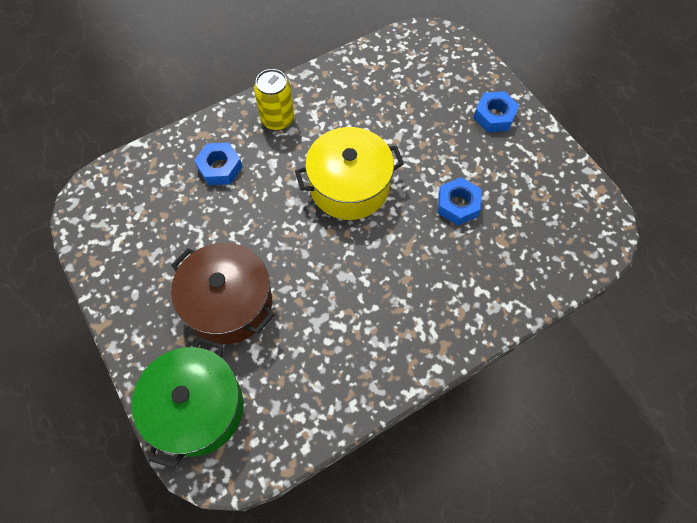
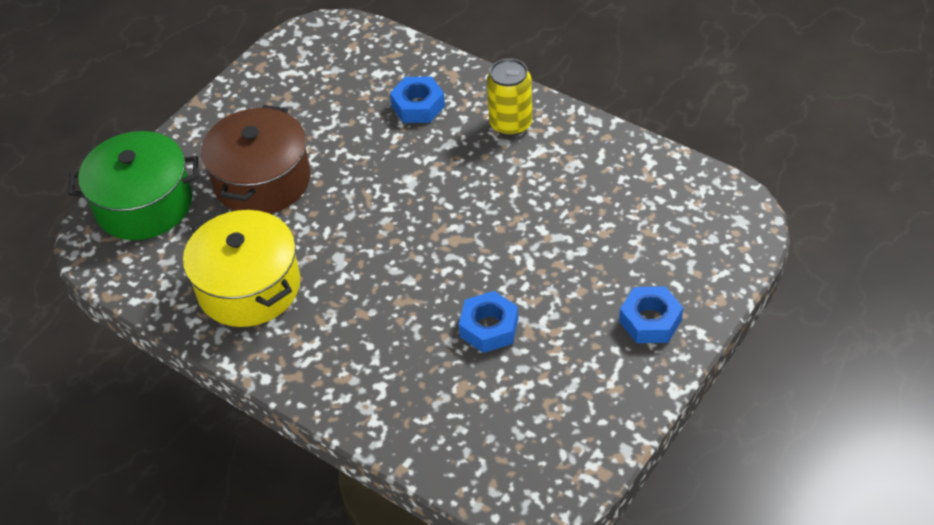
camera: 70 degrees right, 15 degrees down
(349, 186) = (457, 219): yellow pot -> yellow pot (249, 287)

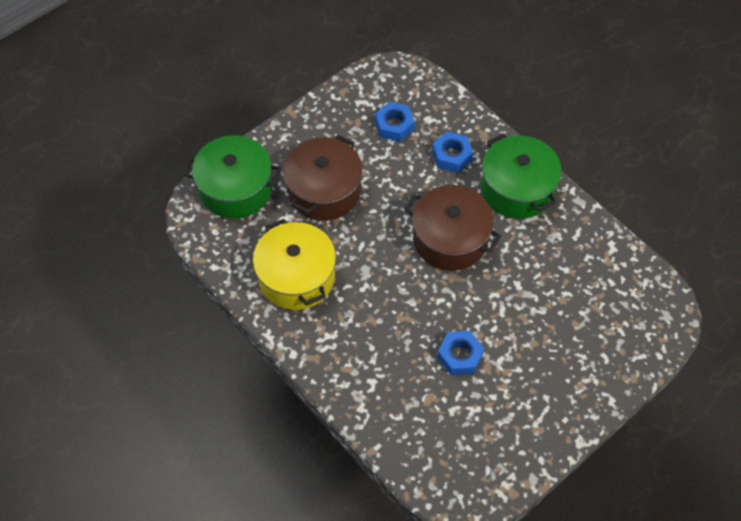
camera: 10 degrees right, 10 degrees up
(440, 198) = (450, 239): none -> brown pot
(511, 124) = (517, 189): yellow can -> green pot
(650, 321) = (577, 381): blue nut -> blue nut (394, 125)

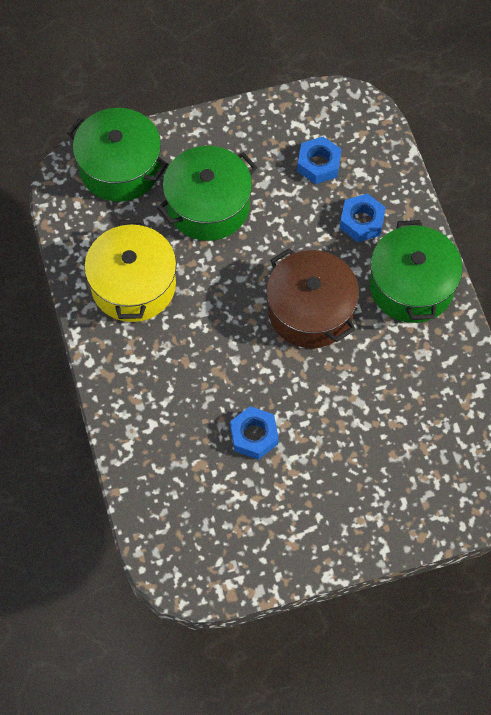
camera: 25 degrees right, 5 degrees up
(324, 191) = (208, 206): brown pot -> green pot

